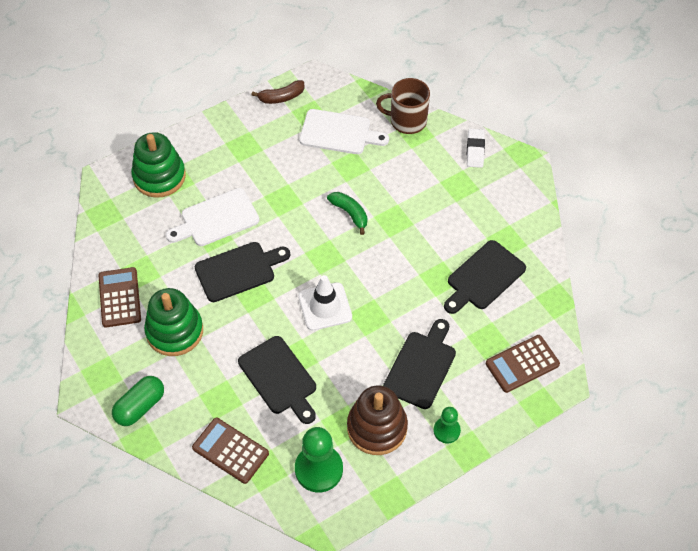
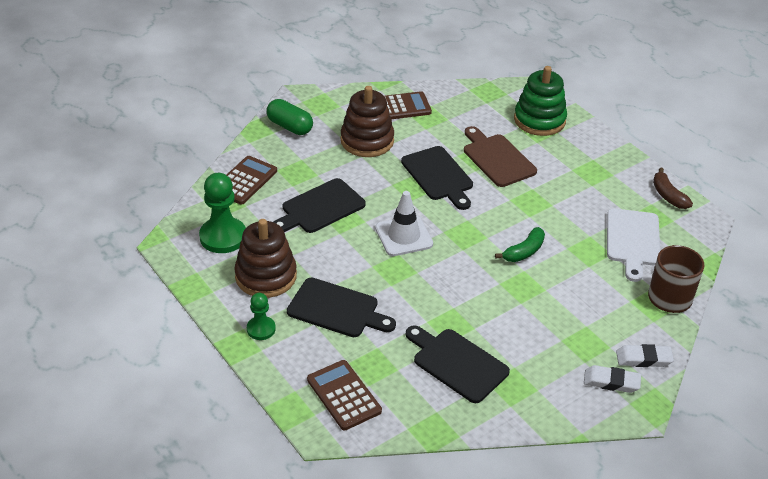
camera: 85 degrees right, 15 degrees down
(174, 331) = (367, 141): green stacking toy -> brown stacking toy
(216, 219) = (497, 159): white cutting board -> brown cutting board
(499, 175) = (611, 382): none -> white eraser

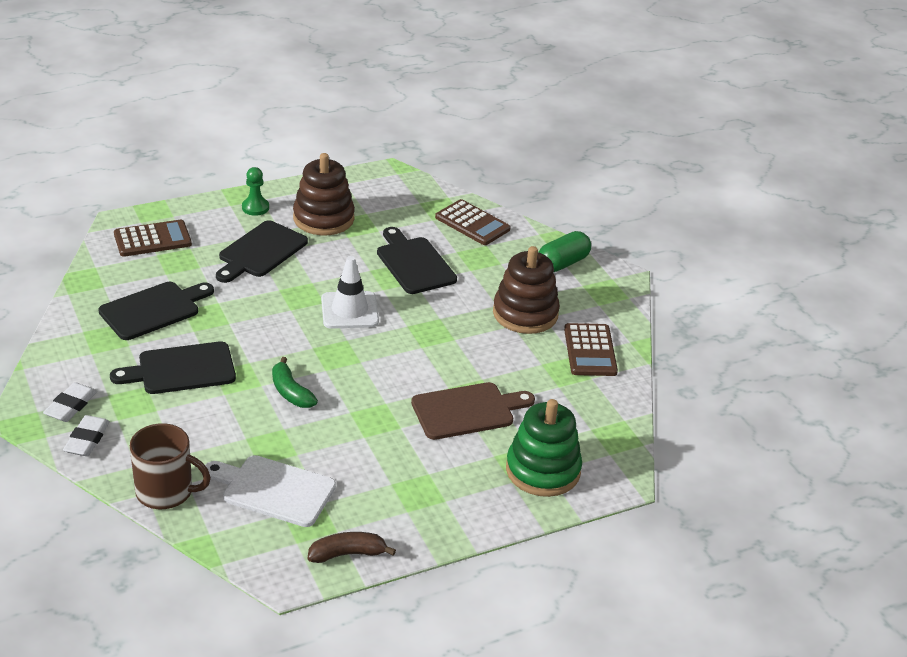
camera: 100 degrees right, 5 degrees down
(223, 237) = (389, 201): green pawn -> none
(438, 176) = (445, 355): black cutting board -> black cutting board (181, 369)

